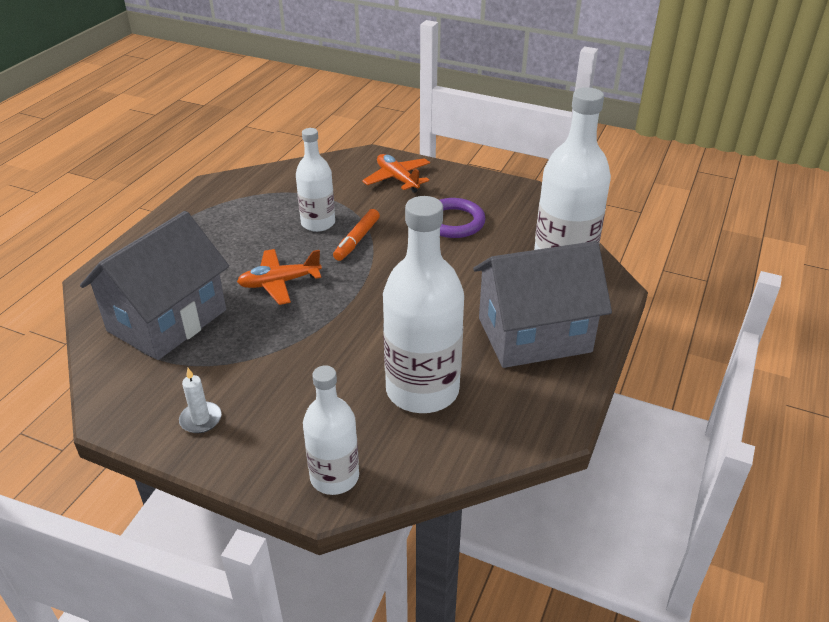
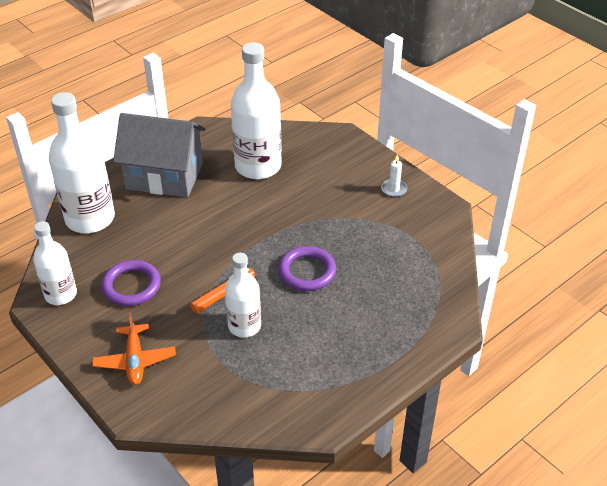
camera: 155 degrees left, 5 degrees up
(167, 320) = (401, 265): grey house -> none
(279, 283) = (307, 271): orange plane -> purple ring
(334, 477) = (332, 140): white bottle -> white bottle (61, 294)

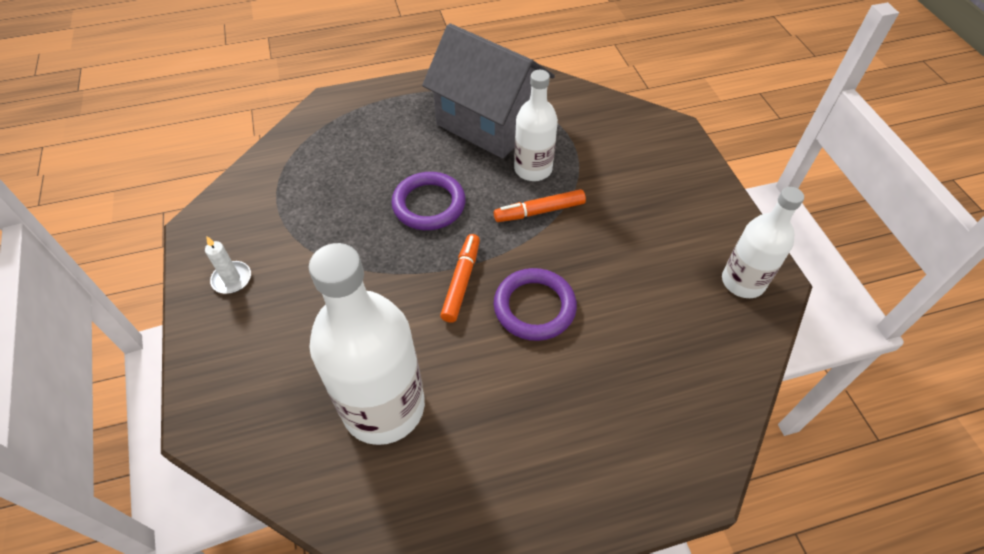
camera: 155 degrees left, 10 degrees up
(90, 218) = (689, 401): white bottle -> none
(131, 286) = (648, 261): purple ring -> purple ring (534, 307)
(135, 360) = (662, 173): orange plane -> none
(164, 176) = (545, 450): grey house -> grey house (489, 122)
(253, 233) = (461, 281): none -> orange marker

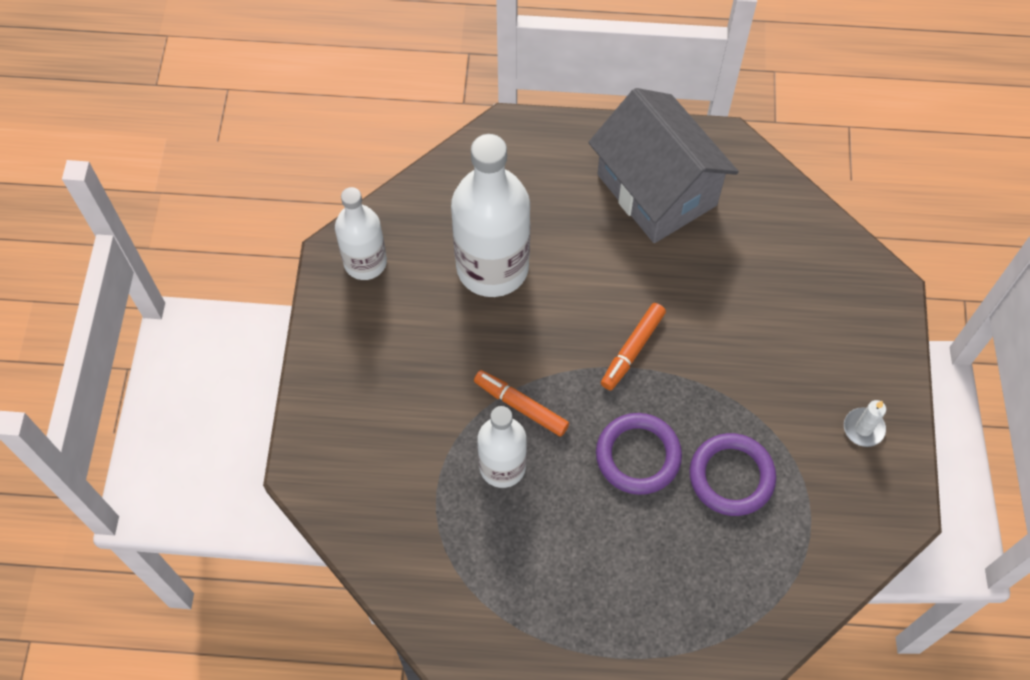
camera: 160 degrees left, 10 degrees up
(383, 407) = (734, 256): white bottle -> white bottle (492, 267)
(489, 122) = (525, 561): grey house -> grey house (656, 190)
(534, 307) = (572, 301): purple ring -> purple ring (731, 476)
(539, 211) = (521, 406): orange marker -> orange marker turned 150 degrees counterclockwise

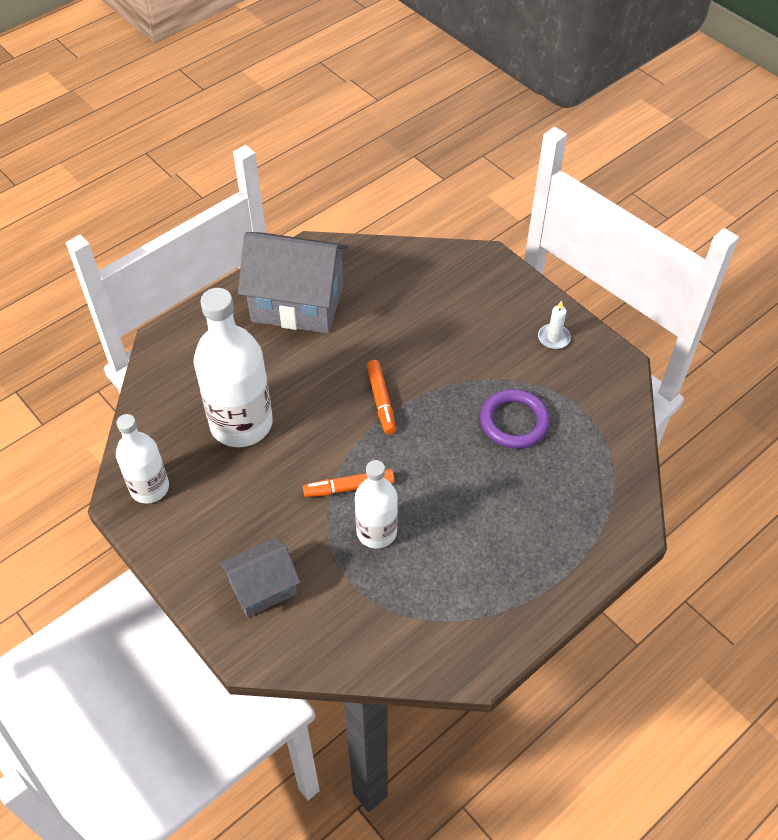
camera: 45 degrees left, 10 degrees down
(365, 430) = (263, 587): none -> grey house
(638, 456) = (450, 455): purple ring -> none

